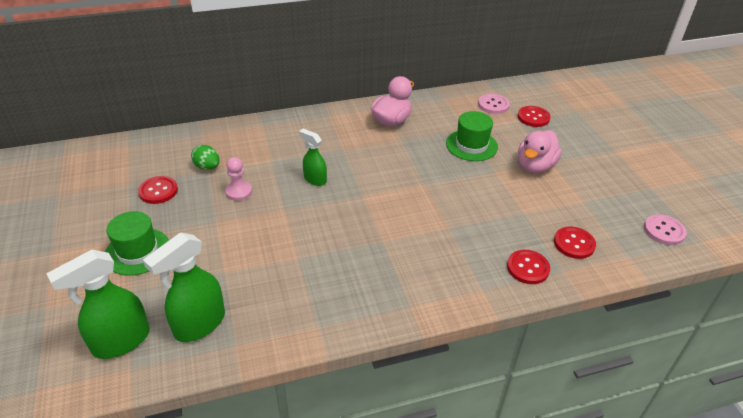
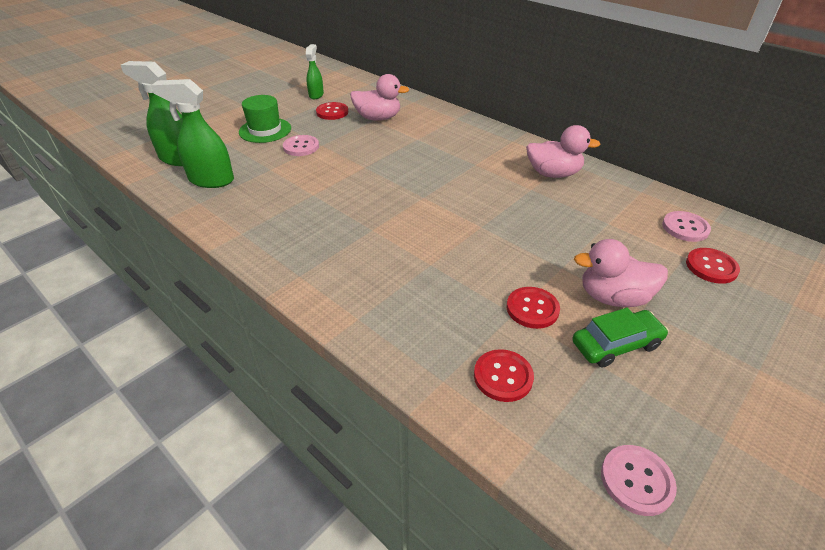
camera: 60 degrees right, 0 degrees up
(204, 236) = (301, 147): none -> pink button
(207, 167) = (378, 118): green egg -> pink duck
(239, 192) = (364, 140): pink pawn -> none
(315, 179) = (416, 166): green spray bottle -> green spray bottle (316, 95)
(471, 145) = (585, 236): green hat -> none
(528, 268) = (421, 345): red button -> red button (532, 309)
(573, 186) = (616, 345): none -> green car

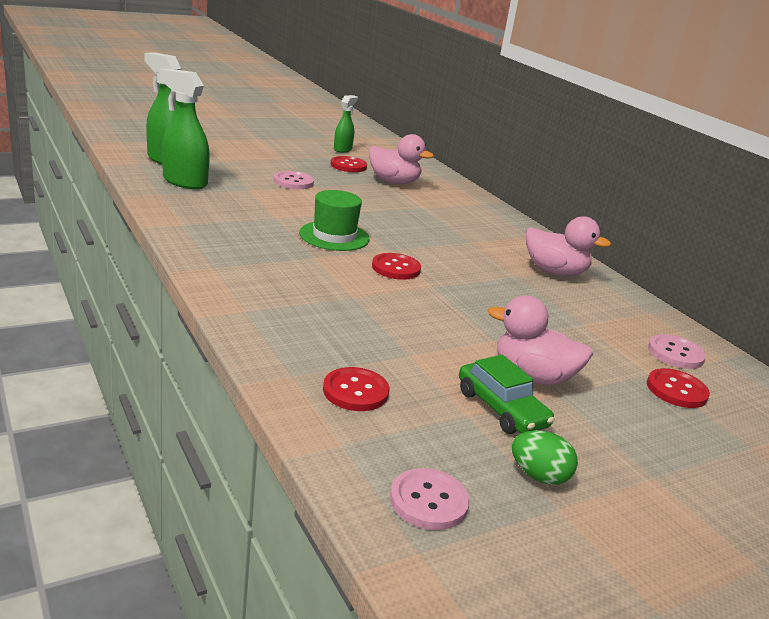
camera: 15 degrees right, 15 degrees down
(265, 130) = (267, 161): green hat -> green hat (334, 236)
(532, 309) = (432, 357): red button -> red button (396, 268)
(616, 345) = (501, 409): green car -> green car turned 60 degrees clockwise
(689, 408) = (539, 476): none -> green egg

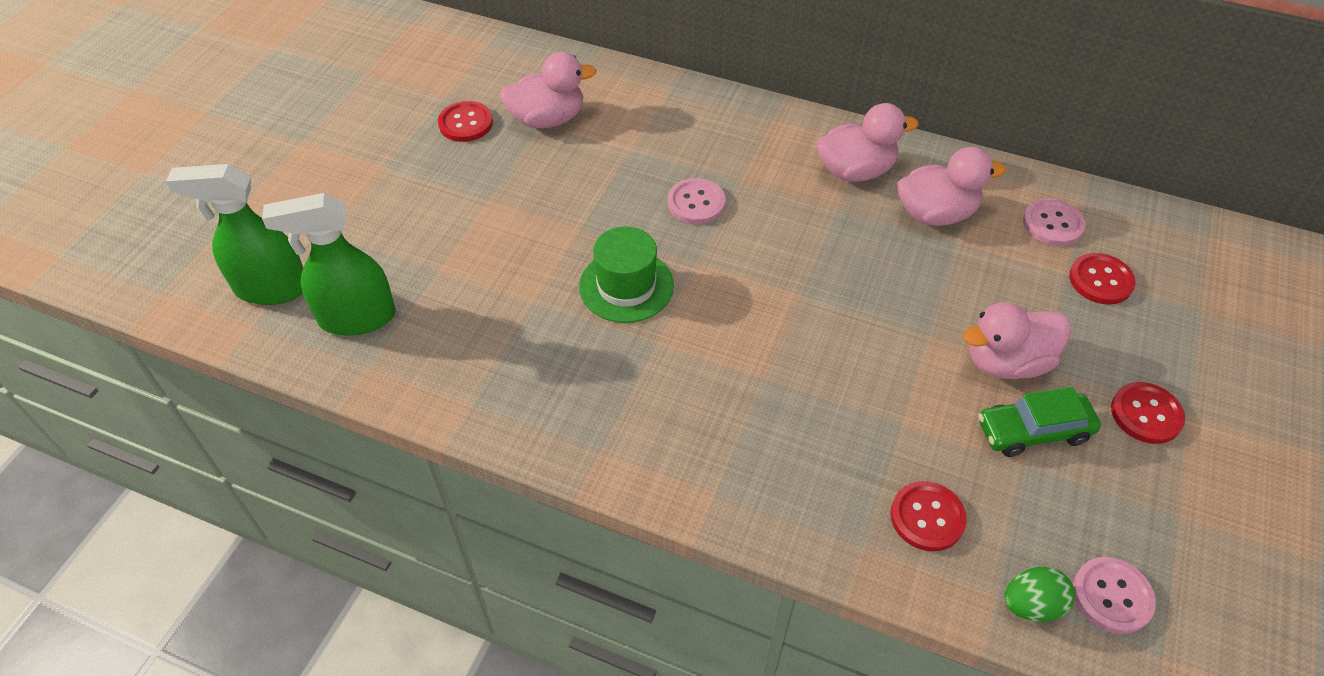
camera: 35 degrees left, 25 degrees up
(293, 182) = (459, 211): pink button -> pink button (696, 203)
(343, 149) = (415, 89): green spray bottle -> none
(396, 268) = (740, 292): red button -> red button (1146, 414)
(501, 409) = (1033, 431): green car -> green car turned 150 degrees clockwise
(539, 476) = (1135, 490): green egg -> green egg (1031, 605)
(585, 308) = (935, 214): none -> pink duck

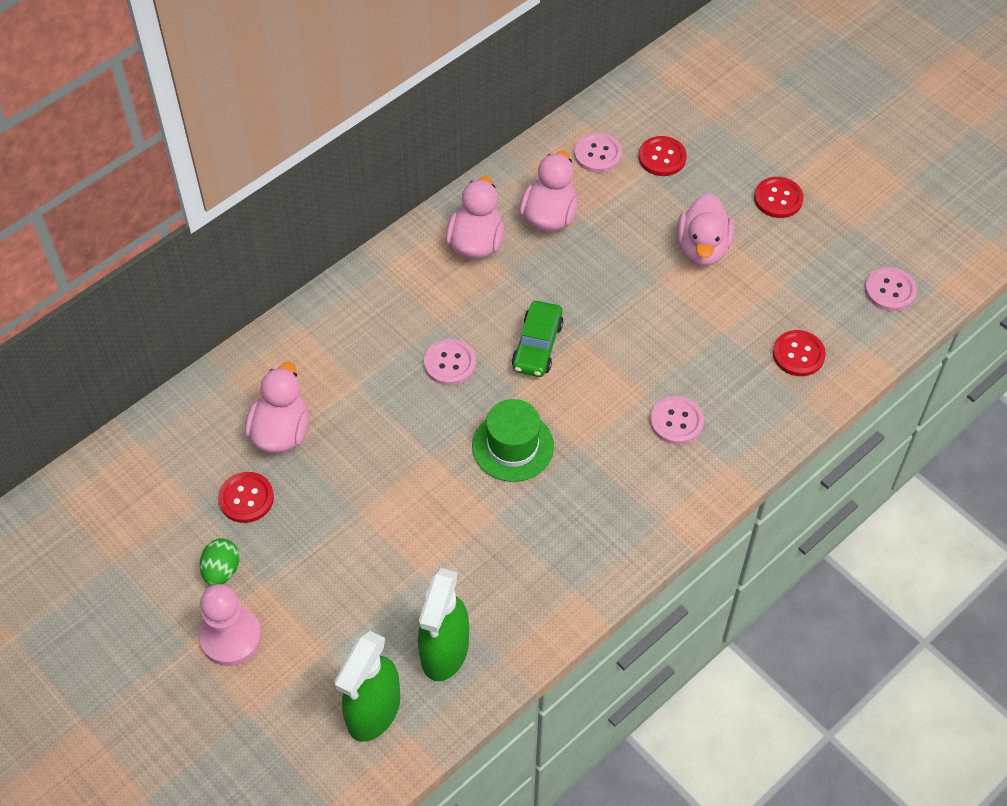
camera: 65 degrees left, 5 degrees up
(318, 165) = (231, 637): none -> pink pawn
(745, 420) = (676, 421): none -> pink button
(1031, 605) = (879, 333): green egg -> green egg (222, 570)
(1033, 431) = (762, 264): green car -> green car (537, 346)

